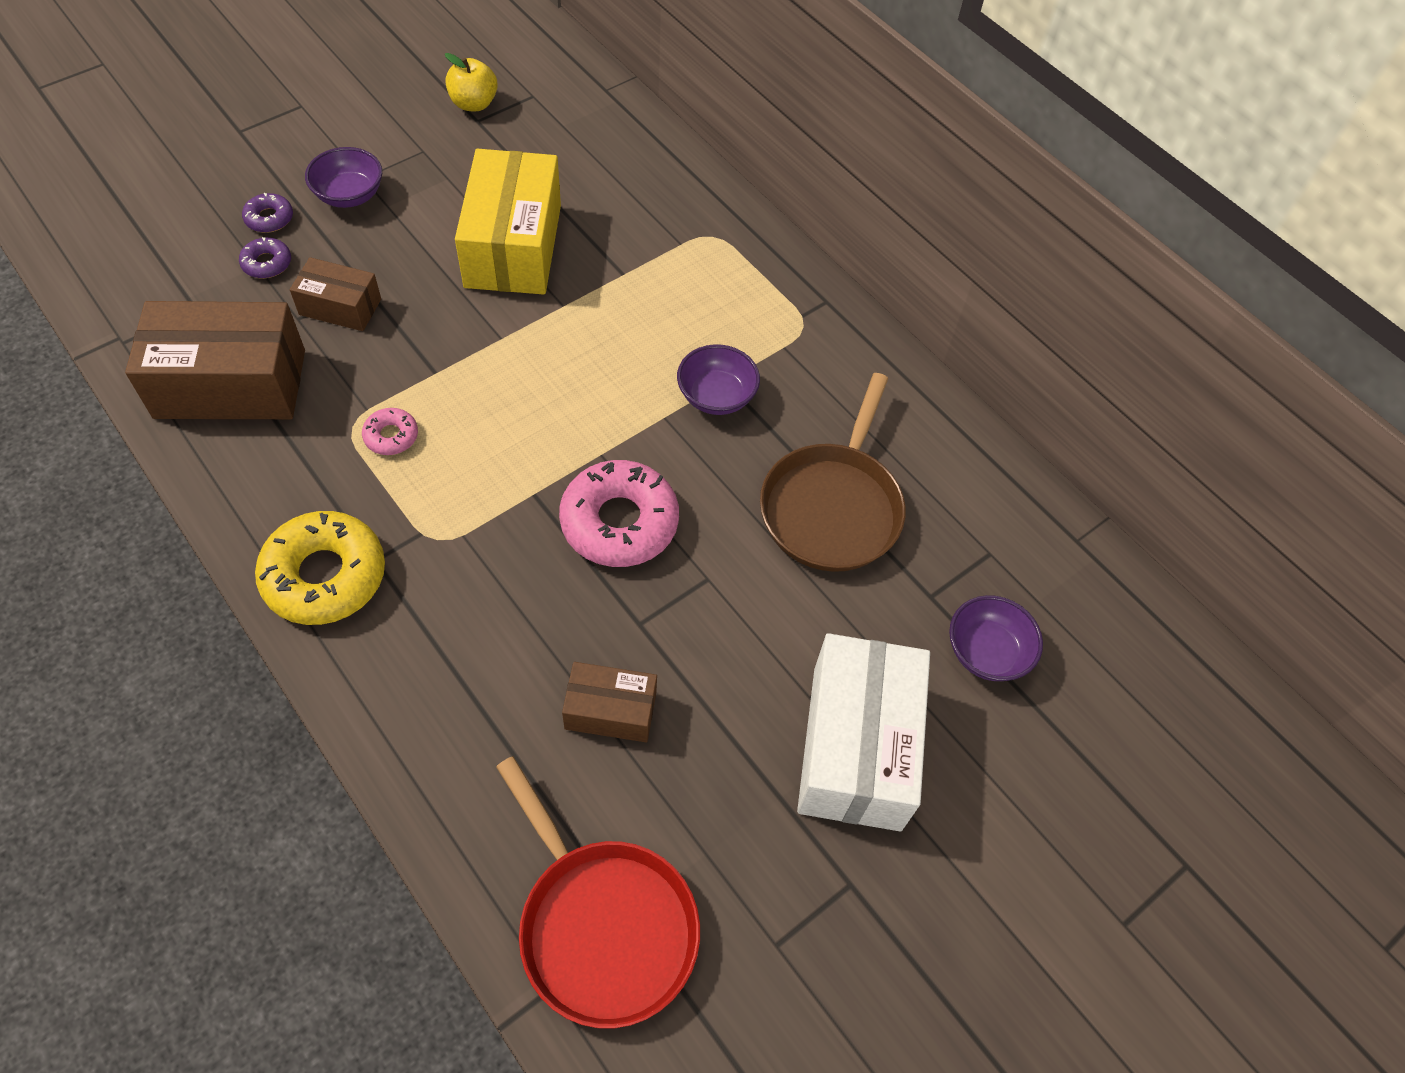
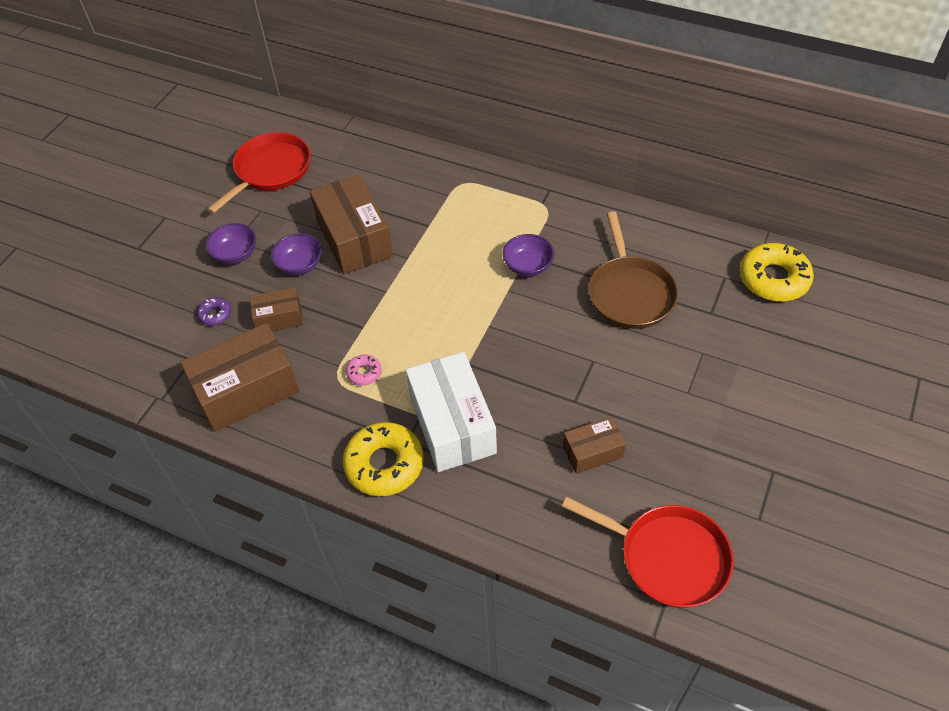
camera: 20 degrees left, 5 degrees down
(269, 218) = (196, 289): purple donut -> none
(474, 103) = (270, 171): yellow apple -> red pan
(513, 246) = (354, 238): yellow box -> brown box
(619, 522) = (525, 355): pink donut -> none
(856, 747) = (728, 404): white box -> white box (452, 424)
(986, 652) = (757, 326): purple bowl -> purple bowl (300, 265)
(1064, 593) = (773, 279): none -> yellow donut

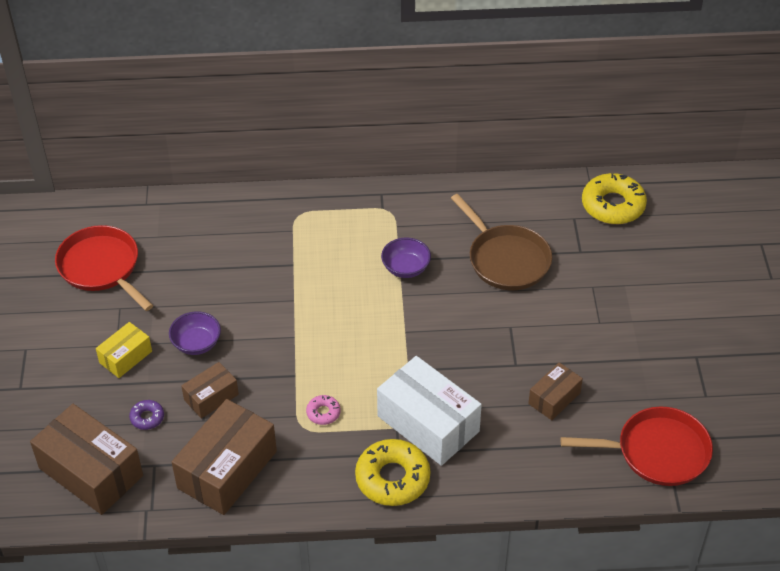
camera: 30 degrees left, 5 degrees down
(235, 254) = (125, 357): purple bowl -> yellow box
(270, 171) = (102, 267): red pan -> red pan turned 45 degrees counterclockwise
(354, 238) = (232, 301): brown box -> brown box (91, 472)

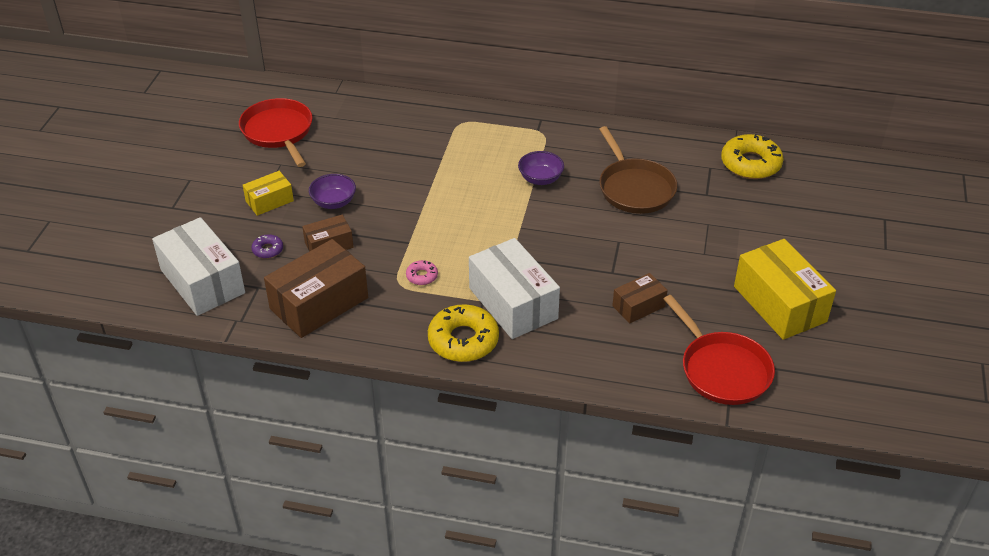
camera: 15 degrees right, 5 degrees down
(91, 472) = (202, 281): brown box -> white box
(657, 452) = (722, 370): red pan -> red pan turned 45 degrees clockwise
(689, 364) = (779, 304): none -> yellow box

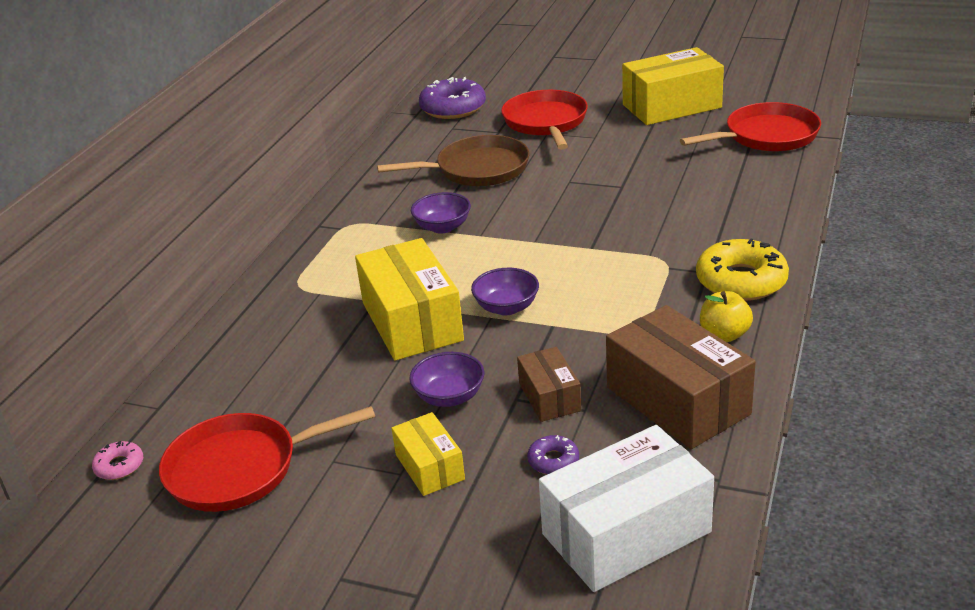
camera: 80 degrees left, 10 degrees down
(392, 328) = (724, 335): none -> yellow apple
(416, 178) = (412, 321): none -> yellow box
(422, 276) = (622, 313): pink donut -> pink donut (119, 466)
(431, 219) = (506, 307): none -> purple bowl
(513, 303) = (674, 247): white box -> none
(638, 306) = (677, 173): brown box -> none
(729, 222) = (546, 122): none -> red pan
(750, 164) = (453, 108): yellow donut -> purple donut

